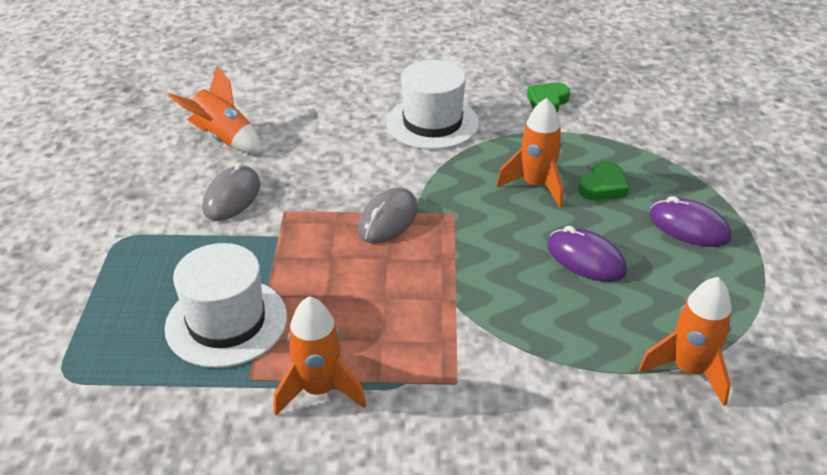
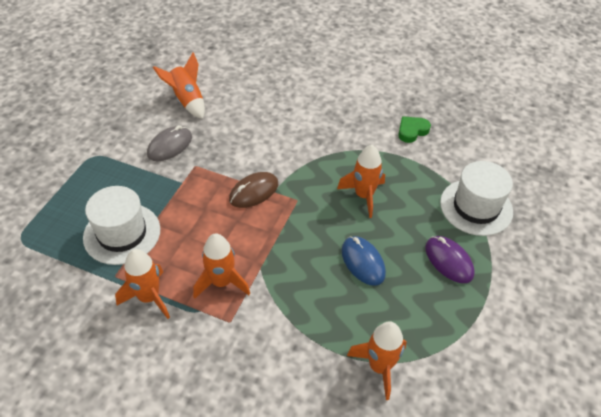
camera: 20 degrees right, 10 degrees up
(388, 220) = (254, 192): grey mouse -> brown mouse
(413, 338) = (221, 282): none -> orange rocket
(432, 123) = (323, 126): white hat -> white hat (476, 207)
(586, 259) = (363, 262): purple mouse -> blue mouse
(603, 186) = (409, 210): green heart -> none

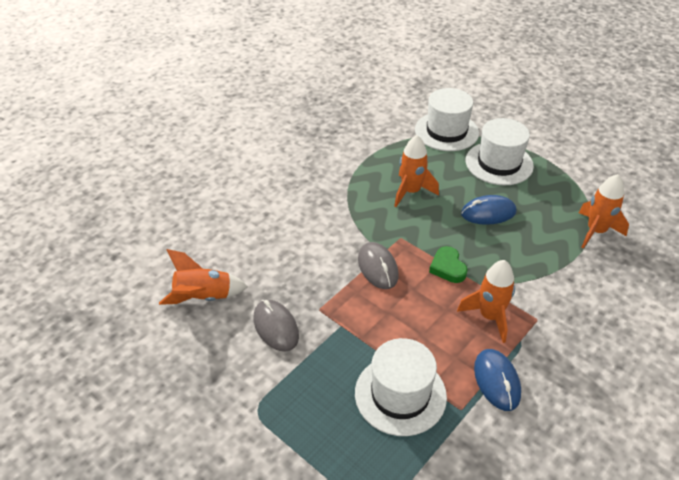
camera: 70 degrees left, 5 degrees down
(149, 297) = (496, 381): orange rocket -> blue mouse
(254, 192) = (378, 267): brown mouse -> grey mouse
(412, 131) = (341, 139): green heart -> green heart (448, 267)
(448, 261) = (499, 163): purple mouse -> white hat

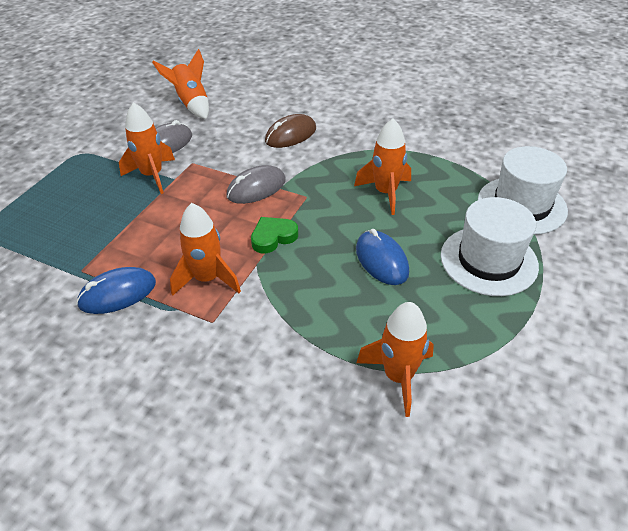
camera: 75 degrees right, 0 degrees up
(303, 230) = (291, 135): none -> brown mouse
(329, 343) = (152, 175): none -> orange rocket
(400, 394) = (97, 227): white hat -> none

